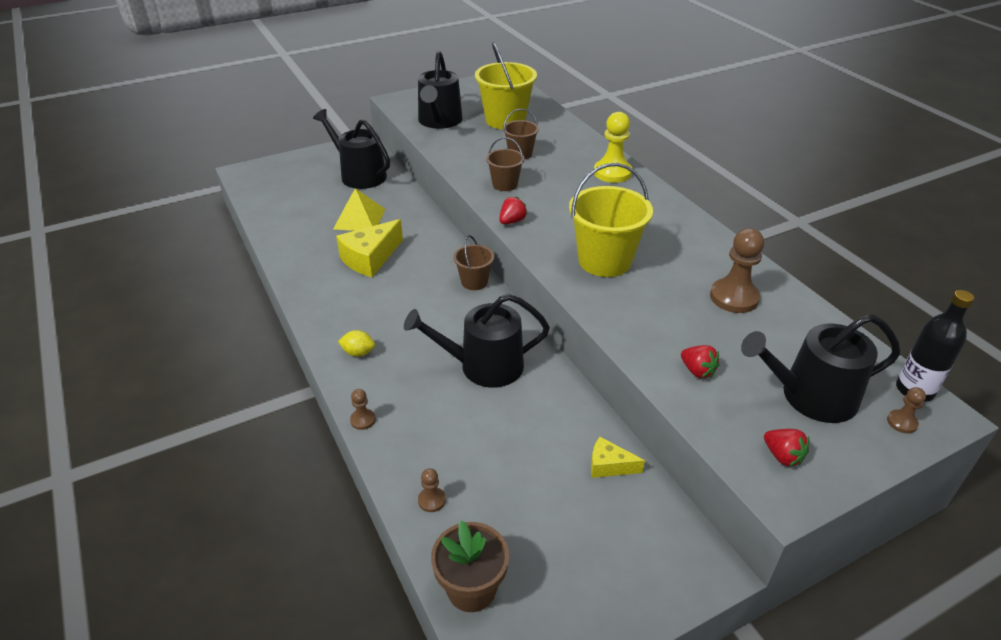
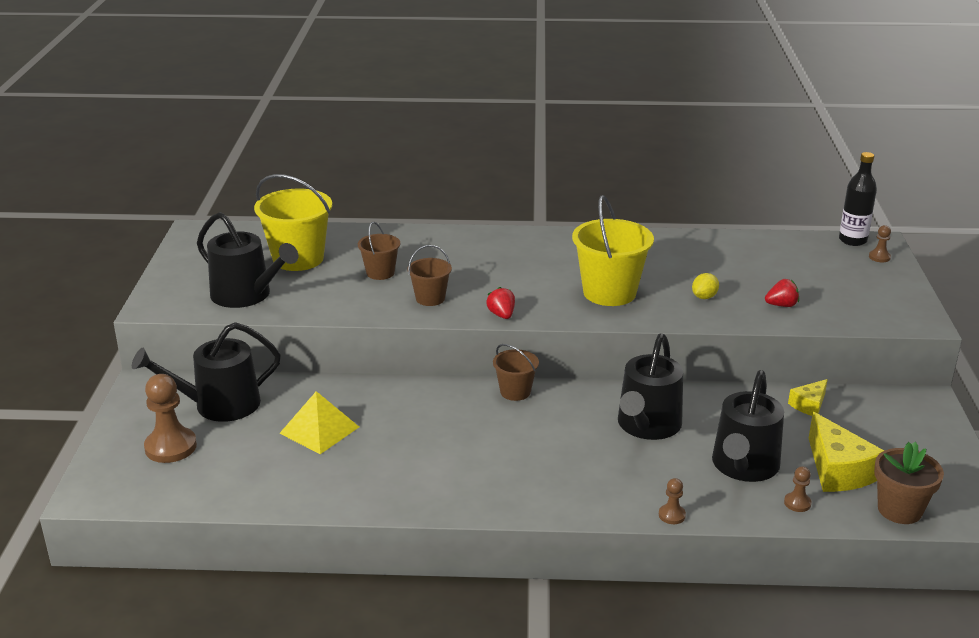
camera: 60 degrees left, 10 degrees down
(358, 353) = (568, 493): yellow lemon -> yellow lemon (704, 297)
(370, 258) = (409, 443): yellow cheese -> yellow cheese (838, 470)
(612, 173) = (472, 241): yellow pawn -> none
(734, 297) = (707, 259): brown pawn -> brown pawn (171, 447)
(782, 456) = (886, 308): red strawberry -> none
(810, 396) = (836, 276): black watering can -> black watering can (744, 466)

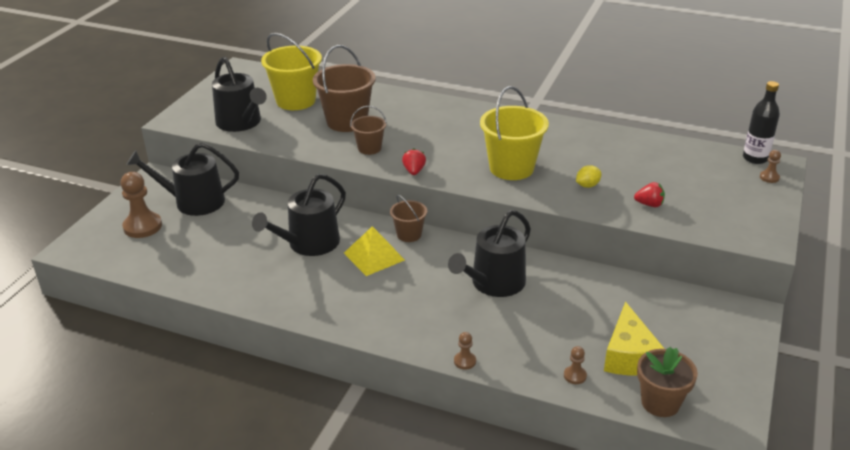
camera: 20 degrees right, 5 degrees up
(319, 430) = (249, 235): yellow pyramid -> yellow pyramid (374, 256)
(380, 273) = (347, 121): brown bucket -> brown bucket, size x1.83
(744, 466) = (550, 334): black watering can -> black watering can (309, 244)
(809, 405) = (642, 294): yellow cheese -> none

